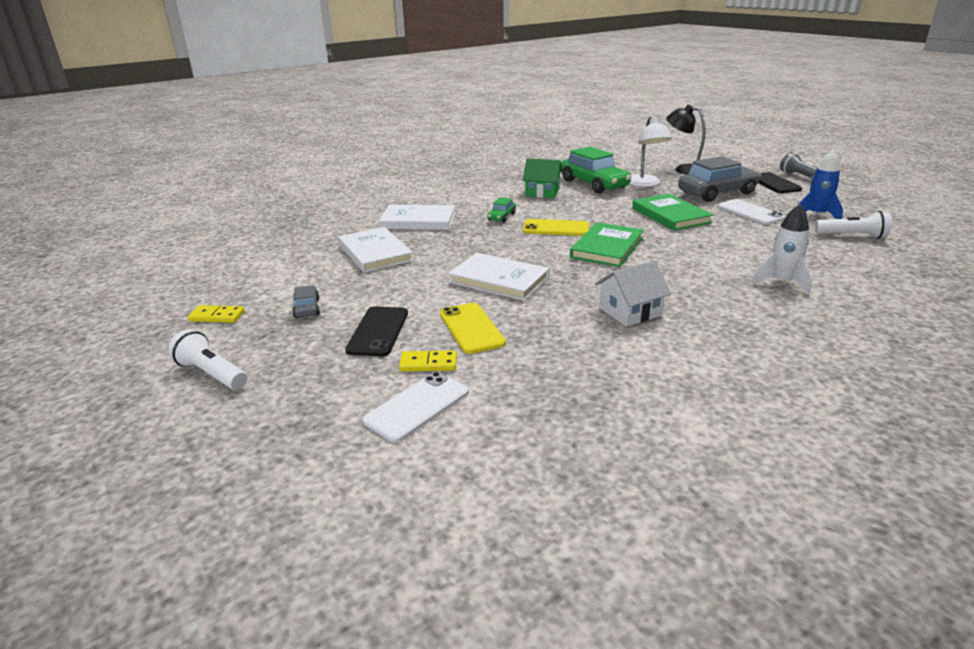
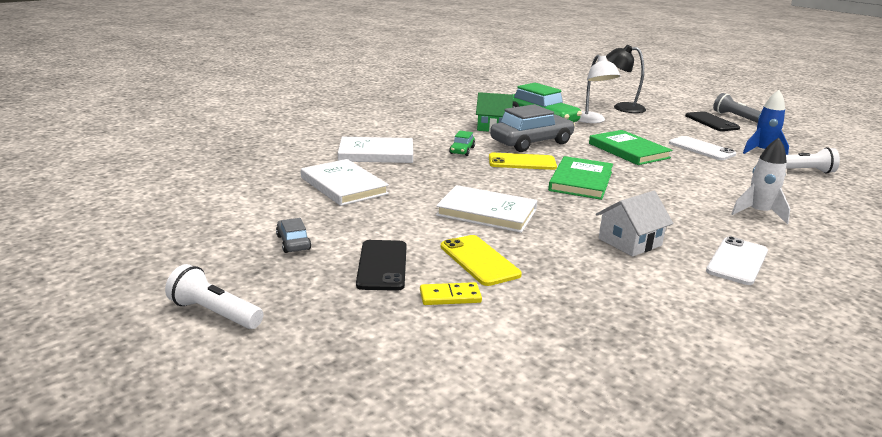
camera: 10 degrees left, 5 degrees down
(217, 316) = (194, 252): yellow domino -> none
(417, 406) = (457, 340): white phone -> white phone (737, 261)
(717, 193) = (663, 130): grey car -> grey car (531, 142)

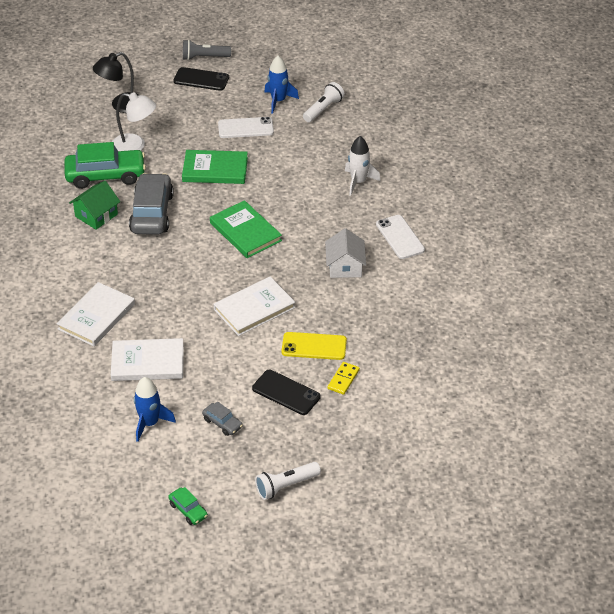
camera: 55 degrees left, 20 degrees up
(258, 207) = (150, 423): none -> blue rocket
(293, 242) = (222, 423): grey car -> grey car turned 150 degrees counterclockwise
(462, 150) = (133, 263): green car -> green car (188, 510)
(522, 162) = (186, 242): yellow phone -> none

